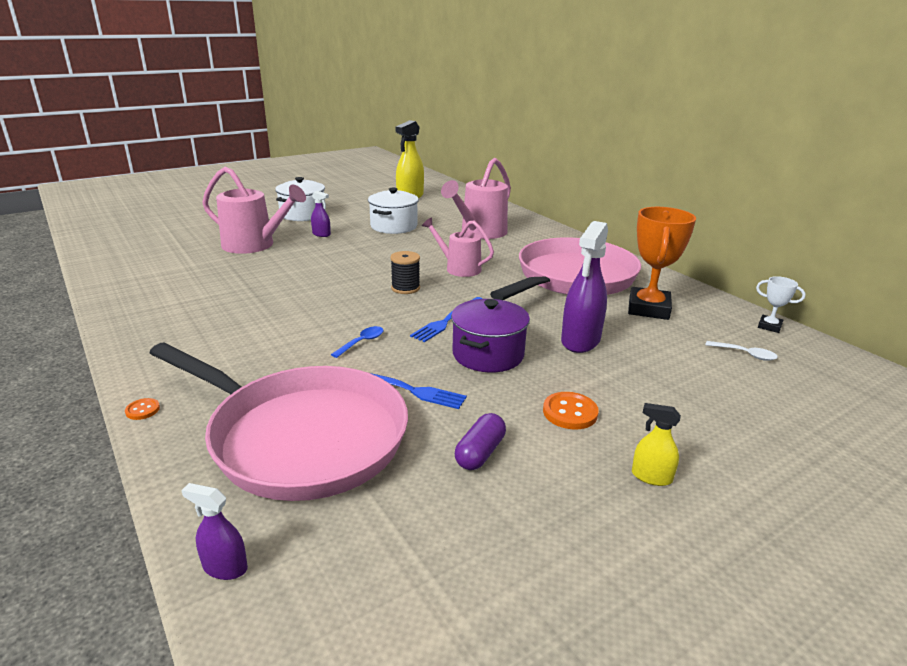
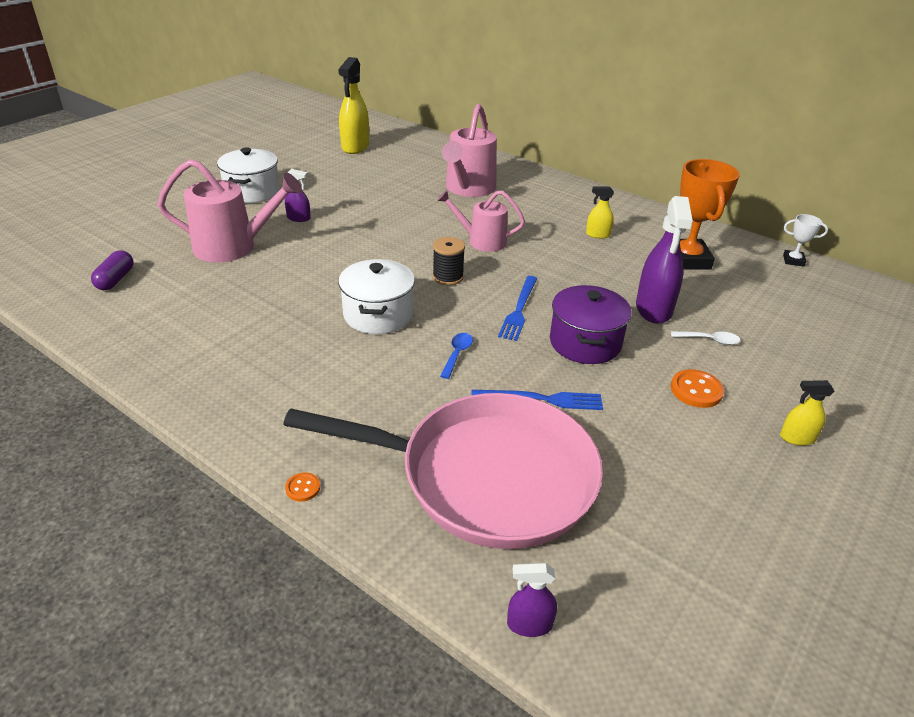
camera: 20 degrees left, 10 degrees up
(393, 226) = (371, 194): white pot -> white pot (378, 315)
(480, 453) = (653, 451): purple capsule -> purple capsule (115, 279)
(572, 278) = (597, 235): pink pan -> yellow spray bottle
(745, 354) = (792, 295): white spoon -> white spoon (709, 340)

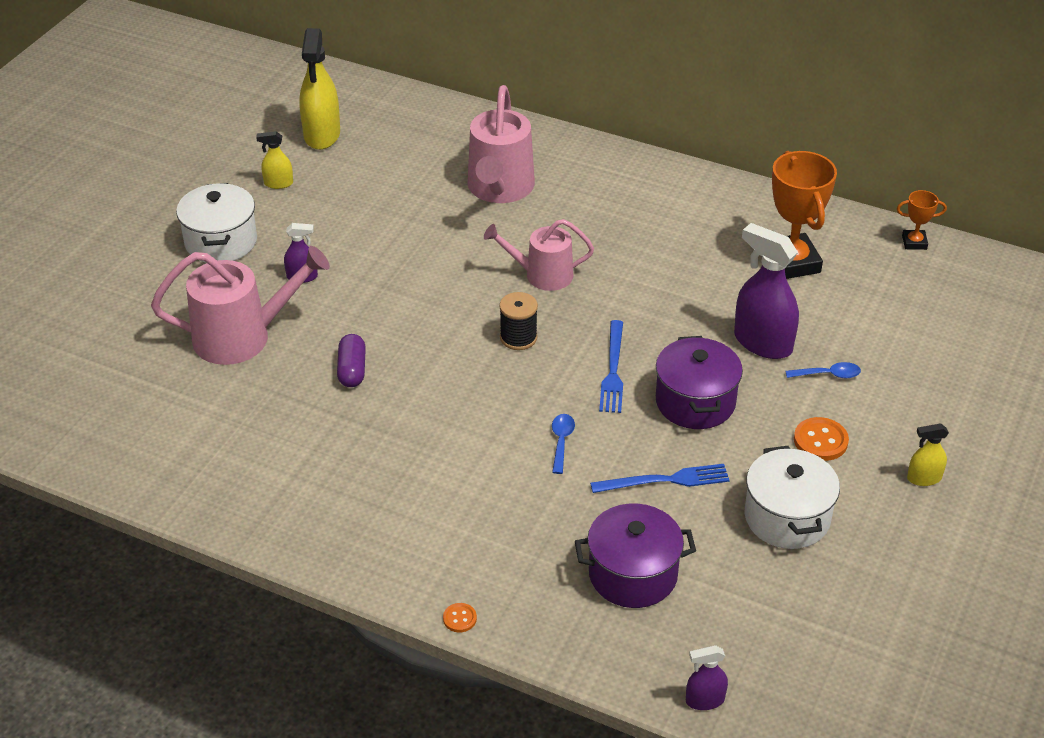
camera: 10 degrees left, 5 degrees up
(115, 279) = (126, 410): purple capsule -> purple capsule (352, 370)
(378, 315) = (456, 405): white pot -> white pot (787, 517)
(487, 476) = (633, 574): pink pan -> purple pot
(597, 235) = (679, 240): yellow spray bottle -> yellow spray bottle (278, 183)
(653, 309) = (762, 343): purple spray bottle -> purple spray bottle turned 135 degrees clockwise
(709, 340) = (828, 374): white spoon -> blue spoon
(793, 260) = (914, 242): white trophy -> orange trophy

